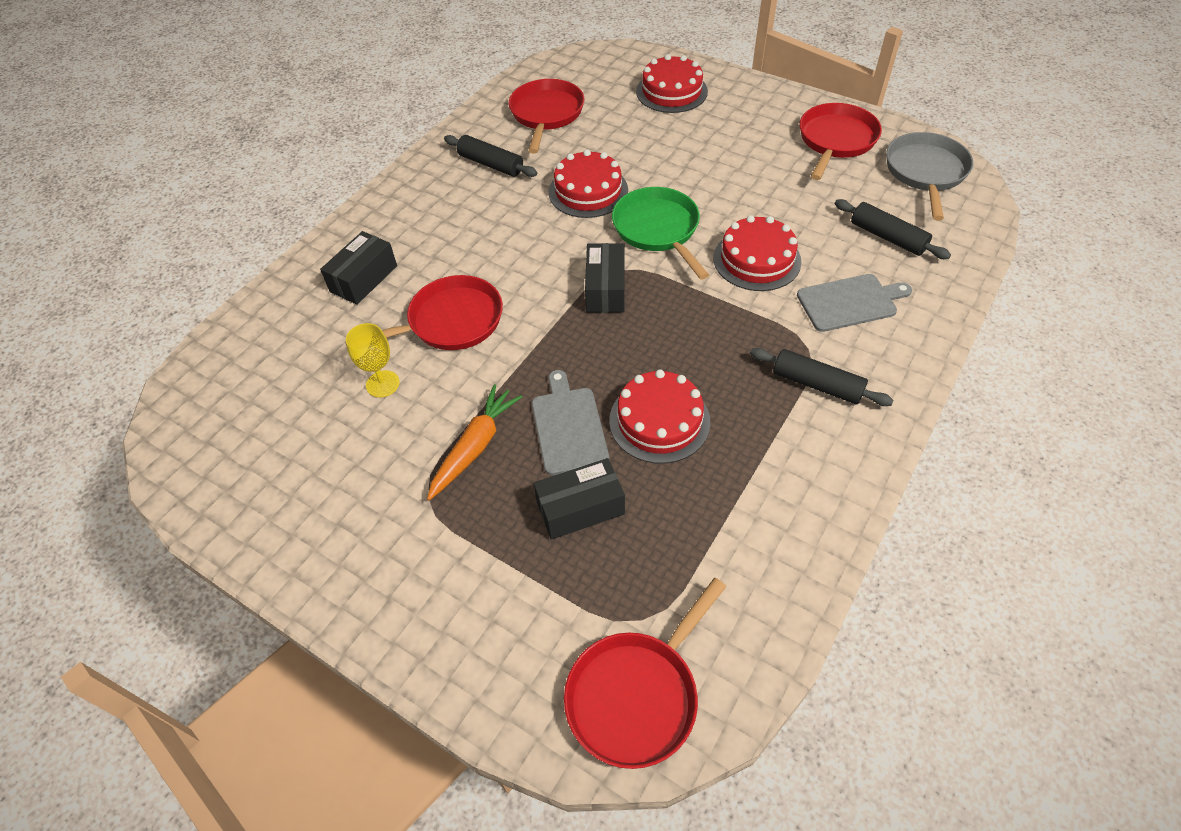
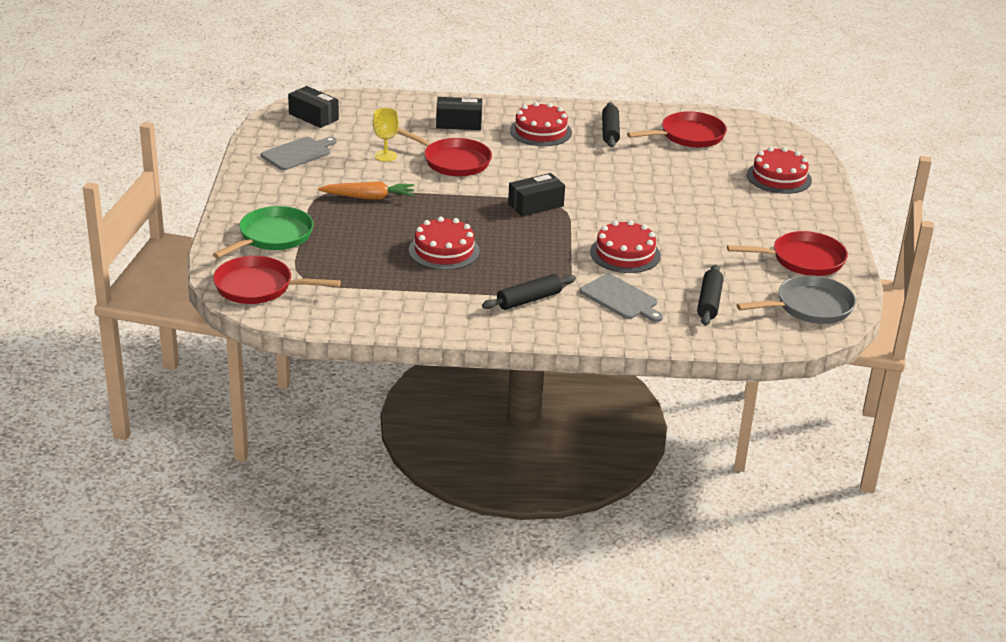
camera: 55 degrees right, 20 degrees down
(568, 427) = (410, 222): grey cutting board -> grey cutting board (298, 153)
(580, 508) = (357, 241): black box -> black box (313, 116)
(588, 191) = (624, 174): red cake -> red cake (540, 131)
(658, 230) = (614, 210): green pan -> green pan (273, 237)
(817, 384) = (529, 300): black rolling pin -> black rolling pin turned 60 degrees clockwise

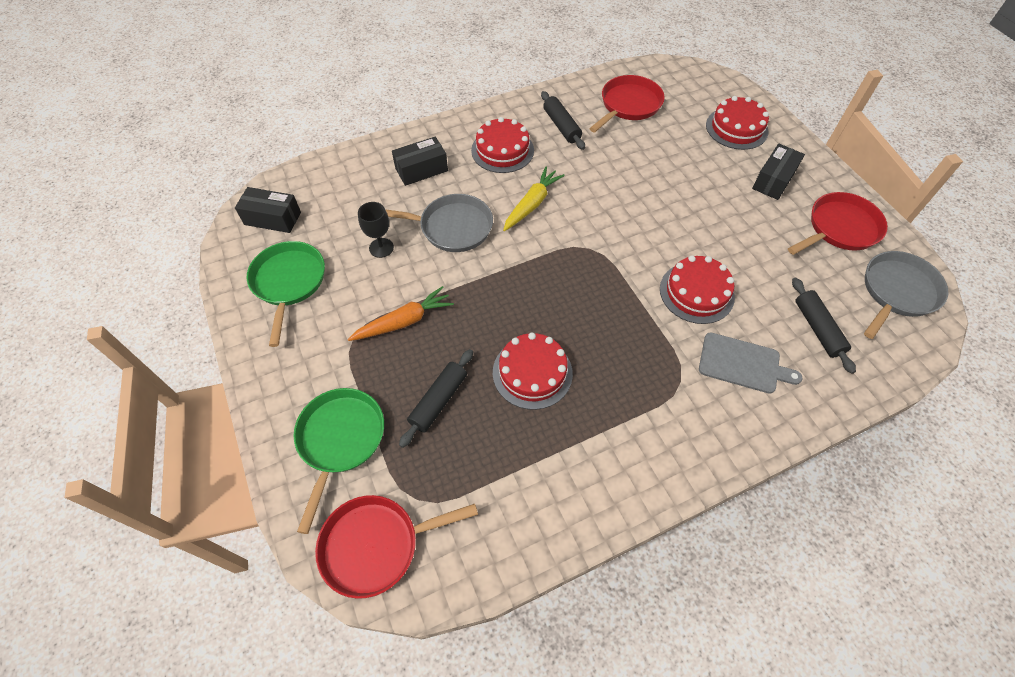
camera: 25 degrees left, 25 degrees up
(298, 153) = (289, 283): grey cutting board -> green pan
(385, 156) = (381, 248): yellow goblet -> black goblet
(453, 161) = (451, 227): red pan -> grey pan
(529, 300) = (665, 412): black rolling pin -> black rolling pin (438, 401)
(534, 168) = (532, 204): none -> yellow carrot
(535, 205) = (569, 257): black box -> black box (773, 180)

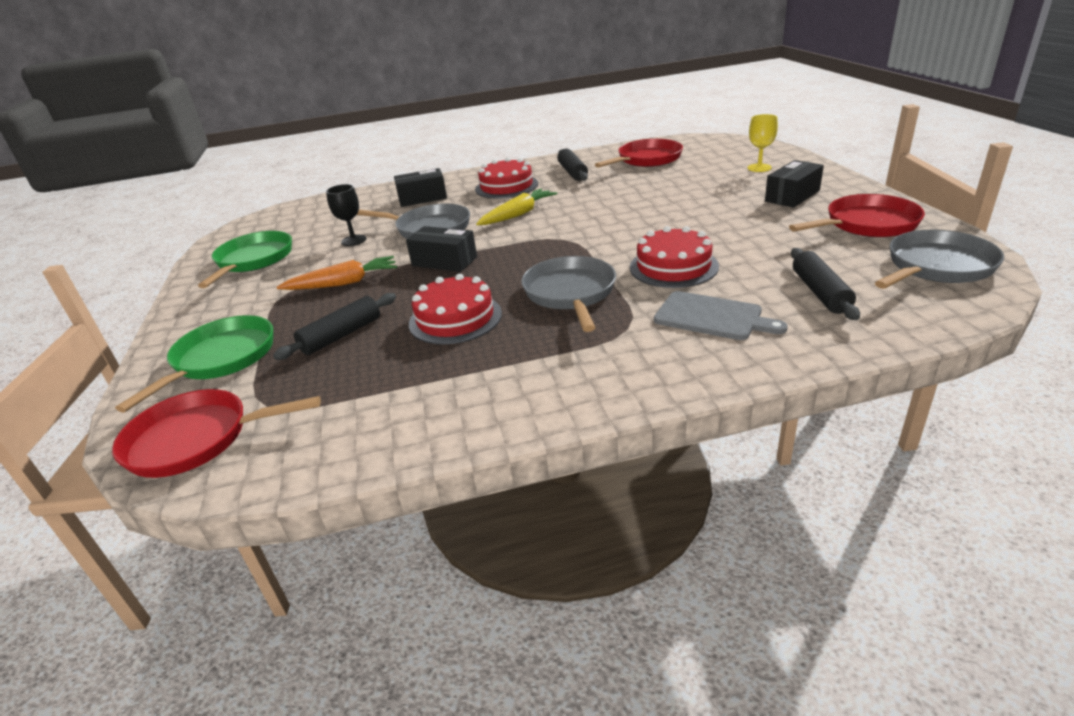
camera: 15 degrees right, 25 degrees down
(272, 218) = (269, 226): black box -> black box (444, 261)
(620, 334) = (570, 293): none -> grey pan
(736, 128) = (759, 168): red cake -> yellow goblet

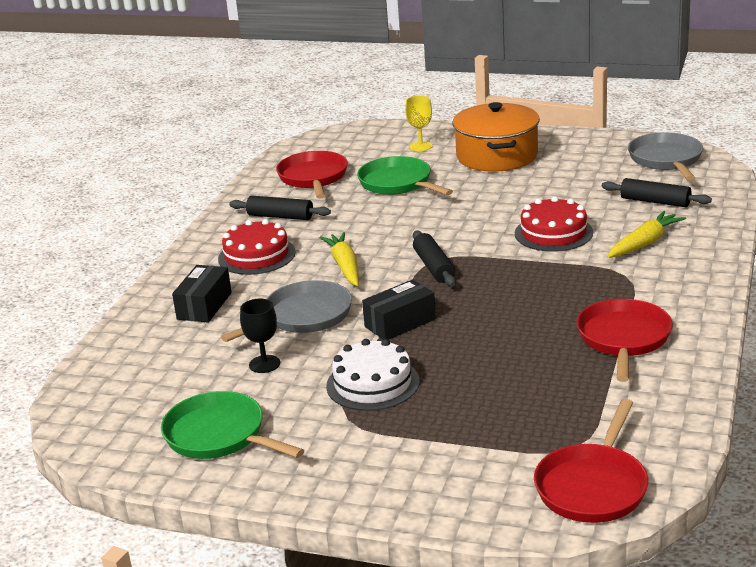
camera: 60 degrees left, 5 degrees down
(221, 359) = (456, 468): green pan -> green pan (398, 183)
(341, 335) = (487, 397): black rolling pin -> black rolling pin (434, 267)
(343, 283) = (373, 383): orange carrot -> white cake
(455, 318) = (524, 338): red cake -> none
(570, 293) = (544, 281): grey pan -> none
(712, 317) = (644, 243): grey cutting board -> yellow carrot
(792, 196) = (497, 156): black box -> orange pot
(867, 224) = (581, 153): red pan -> red pan (623, 339)

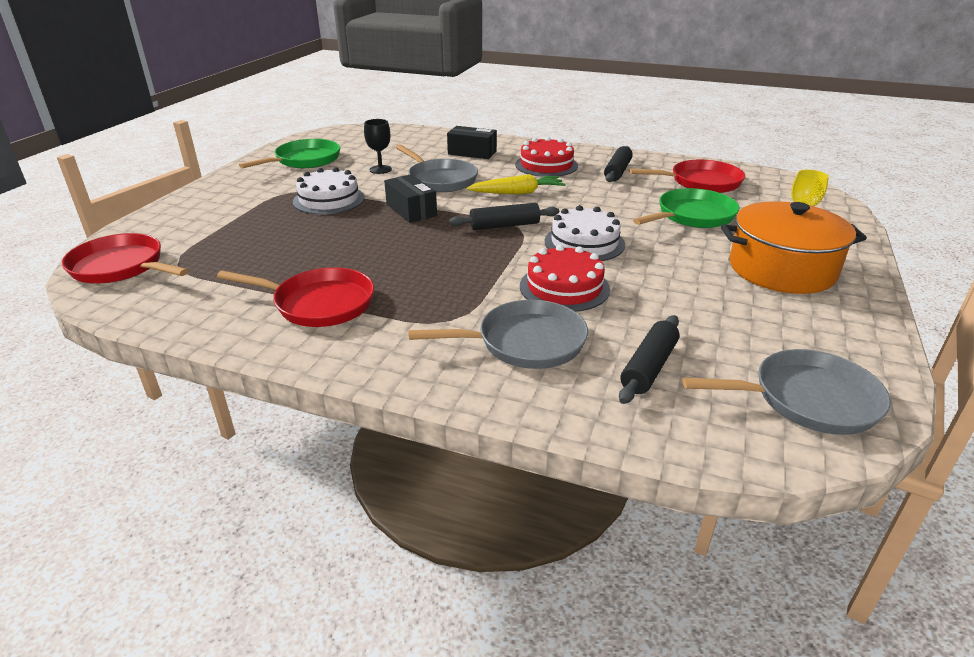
camera: 90 degrees right, 5 degrees up
(465, 228) = (584, 243): none -> white cake
(644, 243) = (525, 342): yellow carrot -> grey pan

